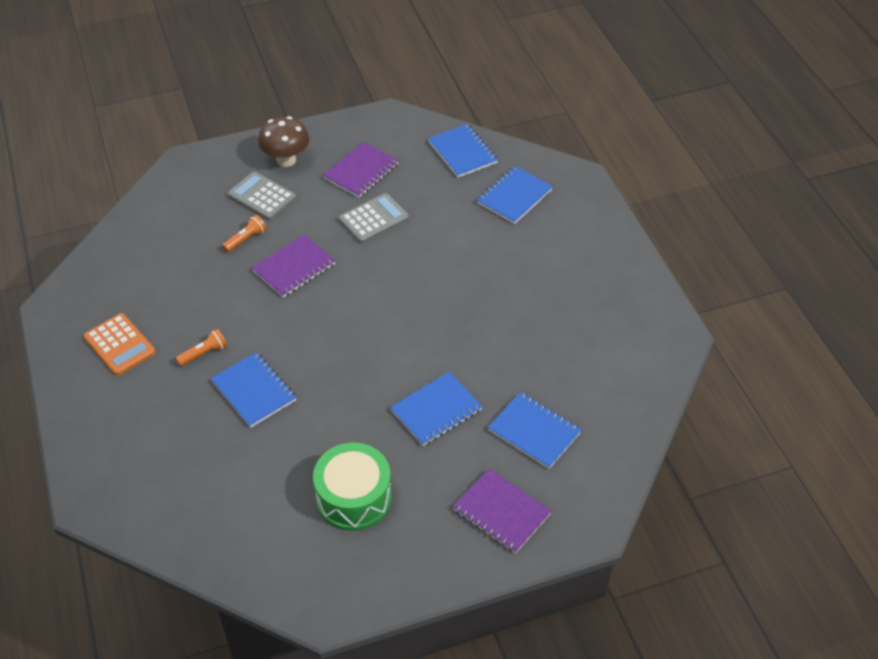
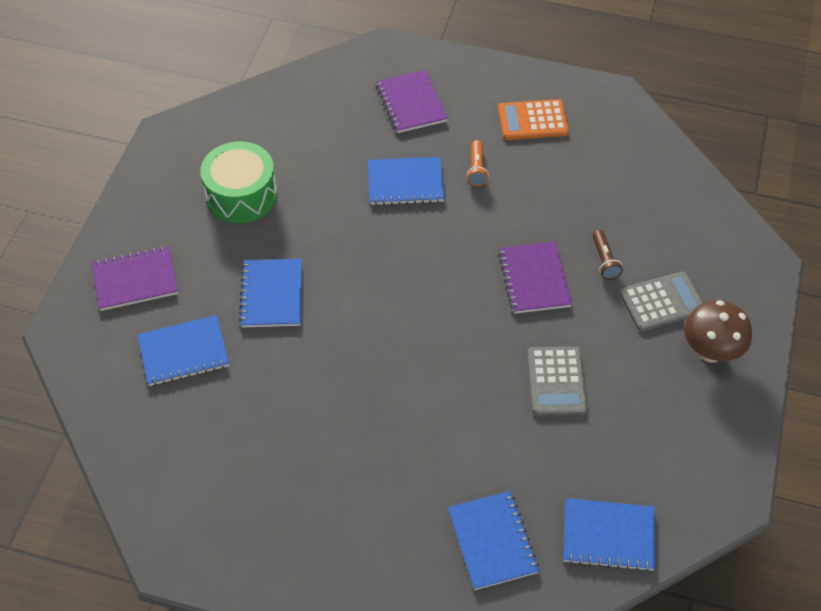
camera: 125 degrees right, 5 degrees up
(246, 239) = (604, 261): orange flashlight -> brown flashlight
(361, 171) = (643, 411): purple notebook -> purple notebook (411, 103)

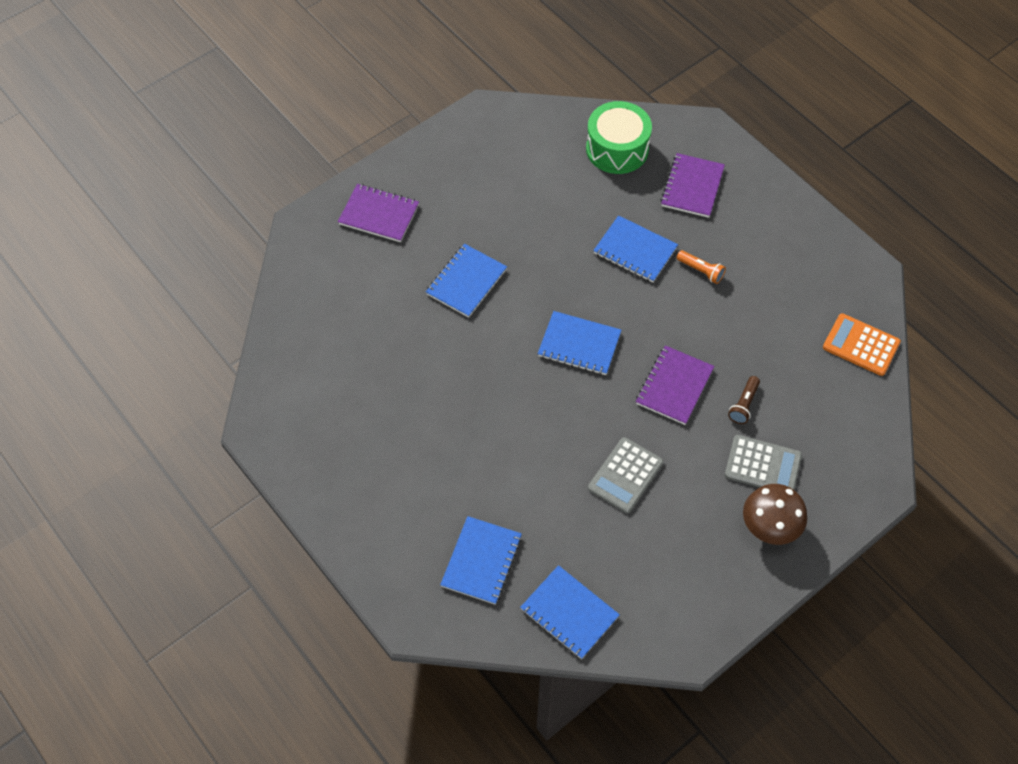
camera: 35 degrees right, 5 degrees up
(184, 352) = (372, 289): blue notebook -> blue notebook (579, 345)
(241, 195) = (502, 191): green drum -> green drum (617, 149)
(476, 169) = (701, 271): orange flashlight -> orange flashlight turned 90 degrees counterclockwise
(532, 120) = (781, 255): orange calculator -> orange calculator (861, 345)

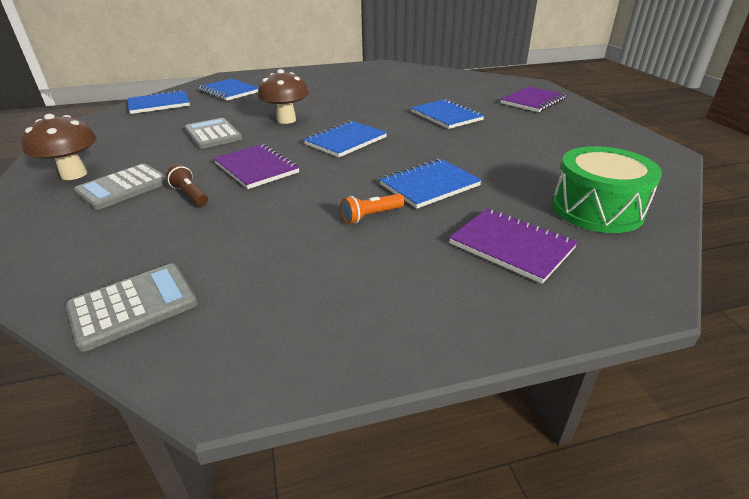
camera: 115 degrees right, 25 degrees down
(551, 428) = (286, 120): none -> brown mushroom
(861, 345) = (133, 306): orange calculator -> grey calculator

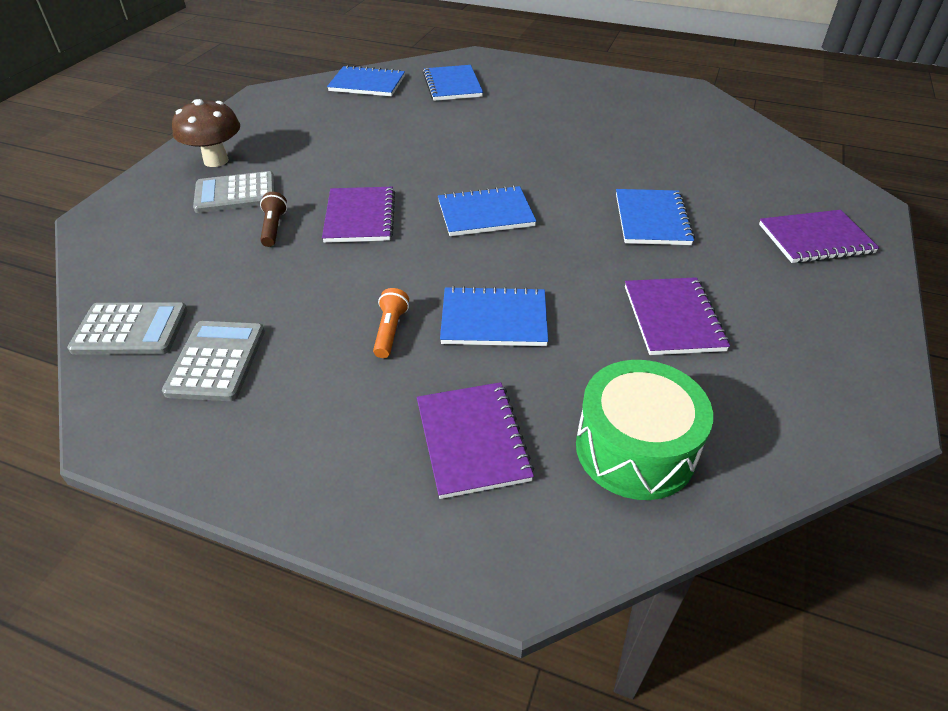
camera: 35 degrees right, 10 degrees up
(213, 134) = (370, 150): grey calculator -> grey calculator (216, 361)
(286, 120) = (461, 155): brown mushroom -> none
(371, 216) = (390, 330): orange flashlight -> orange flashlight turned 90 degrees clockwise
(522, 150) = (673, 318): none -> purple notebook

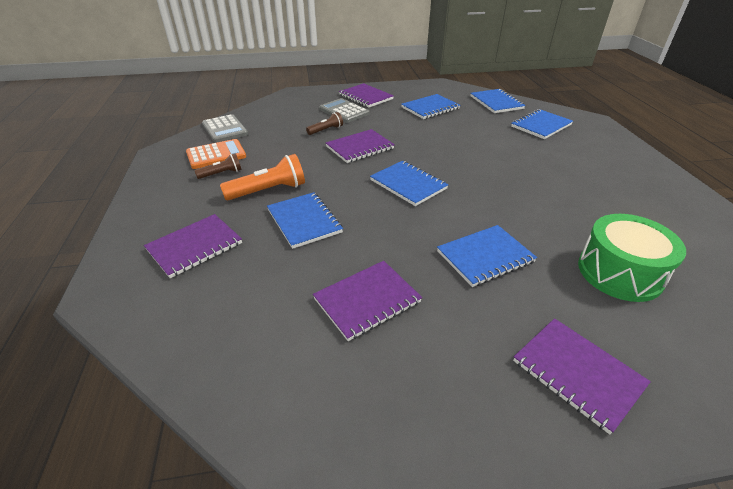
camera: 60 degrees right, 5 degrees down
(216, 160) = (365, 97): brown mushroom -> purple notebook
(216, 361) = (216, 155): grey calculator -> orange calculator
(289, 368) = (222, 173): none -> brown flashlight
(321, 128) = (430, 108): none -> blue notebook
(390, 330) = (269, 191): orange flashlight -> orange flashlight, size x1.72
(635, 449) = (215, 316): green drum -> green drum (619, 272)

